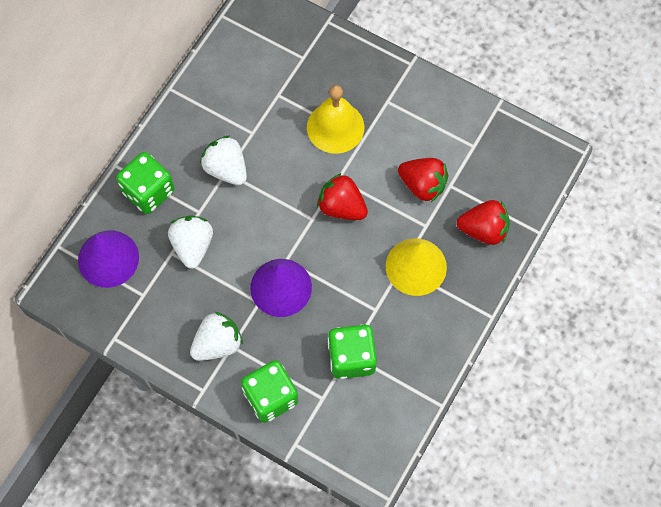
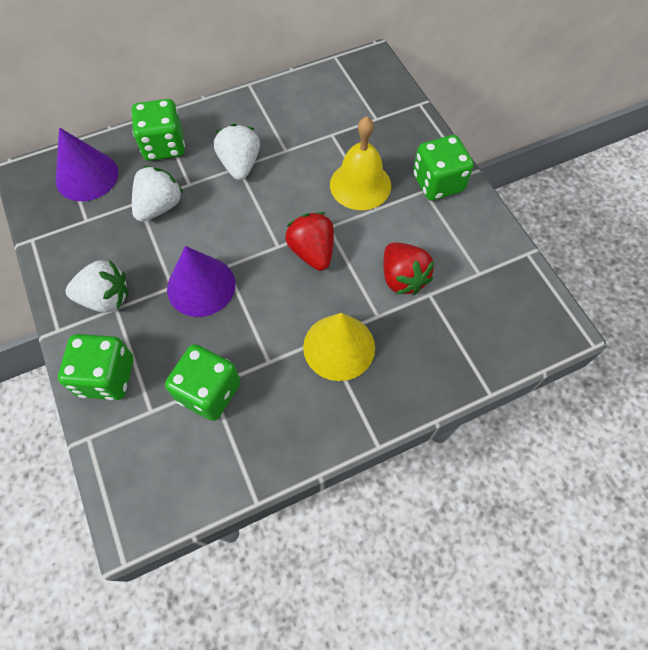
camera: 35 degrees right, 5 degrees down
(393, 88) = (438, 183): none -> green dice
(483, 230) = (433, 355): red strawberry -> none

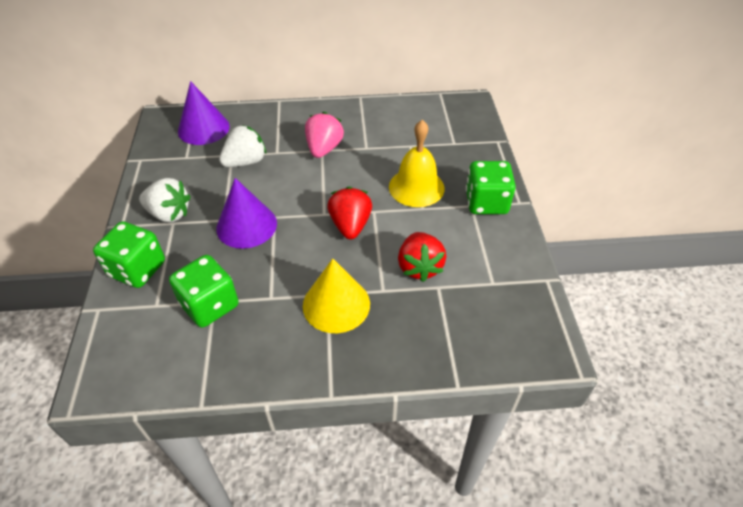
camera: 20 degrees right, 15 degrees down
(164, 146) = (272, 122): green dice -> none
(240, 165) = (324, 149): white strawberry -> pink strawberry

